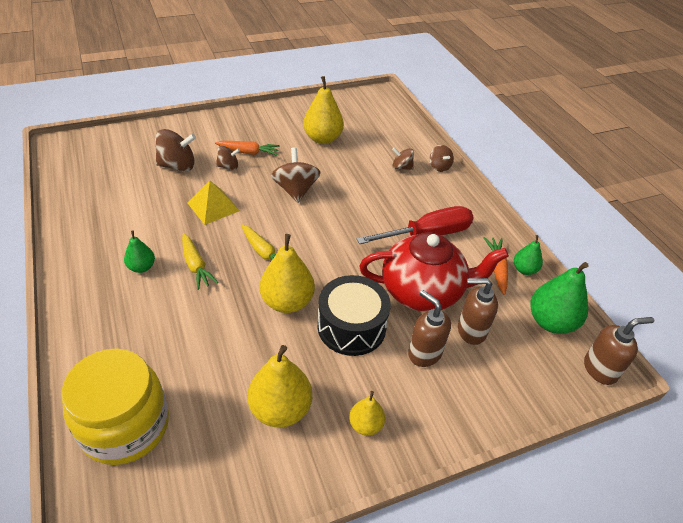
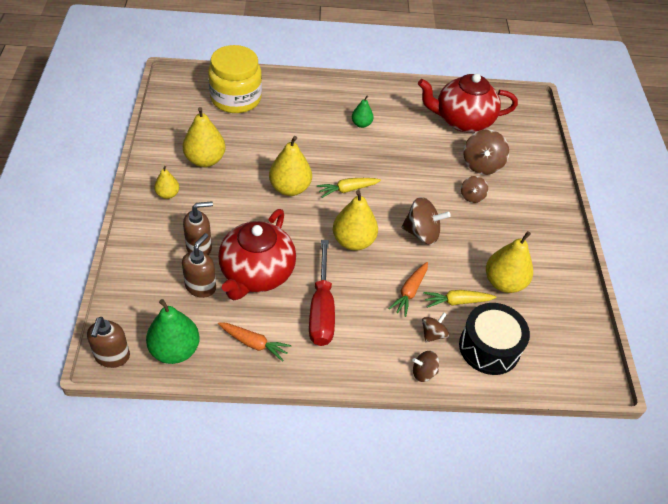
camera: 110 degrees right, 5 degrees up
(107, 187) = (462, 120): none -> red teapot
(196, 266) = (350, 150): yellow carrot -> yellow carrot (457, 302)
(213, 206) = (417, 174): yellow pyramid -> none
(248, 152) = (492, 216): orange carrot -> orange carrot (409, 292)
(334, 232) = (353, 241): none -> yellow pear
(351, 327) = (247, 215): black drum -> black drum (489, 347)
(524, 269) = (240, 366): green pear -> none

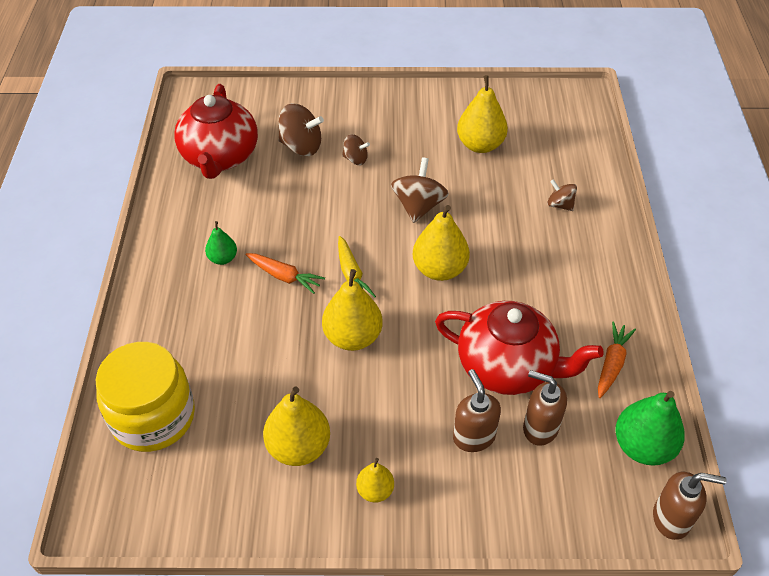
camera: 85 degrees left, 0 degrees up
(321, 309) = (549, 299): red screwdriver -> none
(409, 292) = (507, 221): orange carrot -> orange carrot (284, 276)
(423, 372) = (609, 214): brown spinning top -> none
(457, 302) = (513, 183): yellow carrot -> none
(489, 347) = (566, 163): black drum -> none

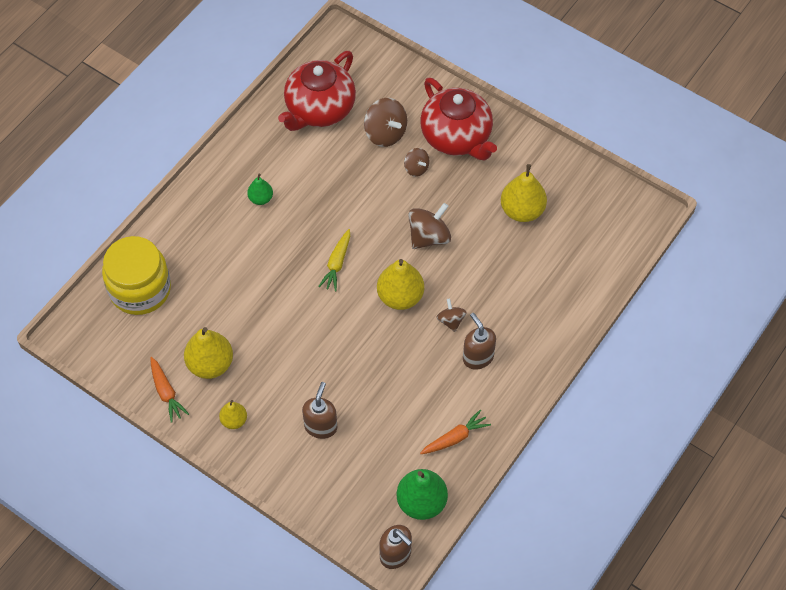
camera: 35 degrees right, 10 degrees up
(284, 276) = (291, 238): orange carrot -> orange carrot (166, 392)
(353, 337) = (301, 311): yellow pear -> none
(507, 367) = (383, 395): red teapot -> red teapot (457, 137)
(540, 428) = (367, 448): brown soap dispenser -> brown soap dispenser (477, 357)
(560, 205) = (535, 298): brown spinning top -> brown spinning top (451, 320)

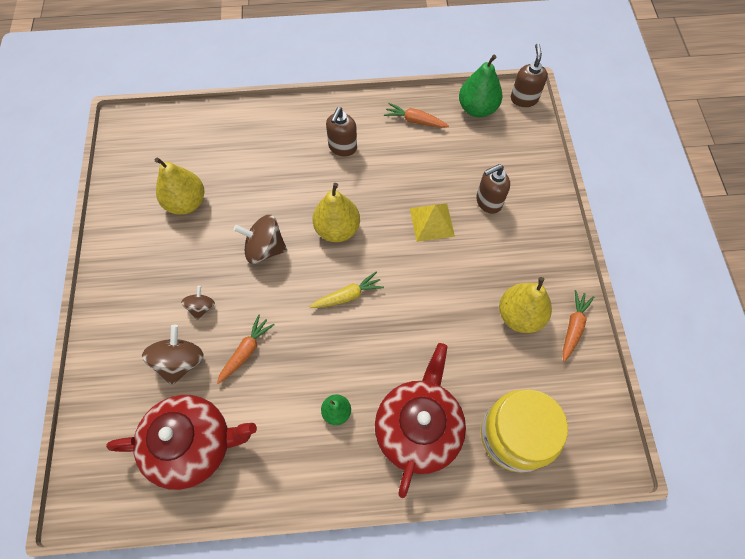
camera: 130 degrees left, 5 degrees up
(234, 420) = (542, 260): yellow pear -> none
(343, 368) = (431, 222): none -> yellow pyramid
(355, 174) = (246, 351): none -> orange carrot
(451, 320) = (328, 183): brown spinning top -> none
(457, 137) = (142, 300): red teapot -> red teapot (418, 428)

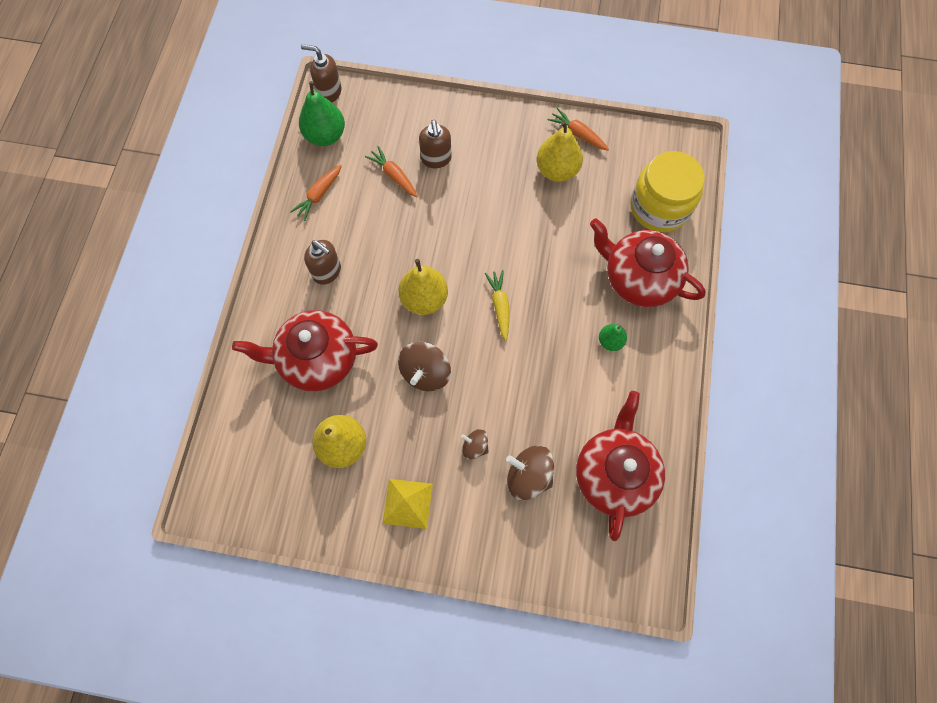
camera: 75 degrees left, 5 degrees up
(246, 351) = (533, 410): orange carrot -> orange carrot (394, 176)
(259, 163) = (317, 359): none -> red teapot
(431, 222) = (442, 213): yellow pyramid -> yellow pyramid (407, 503)

